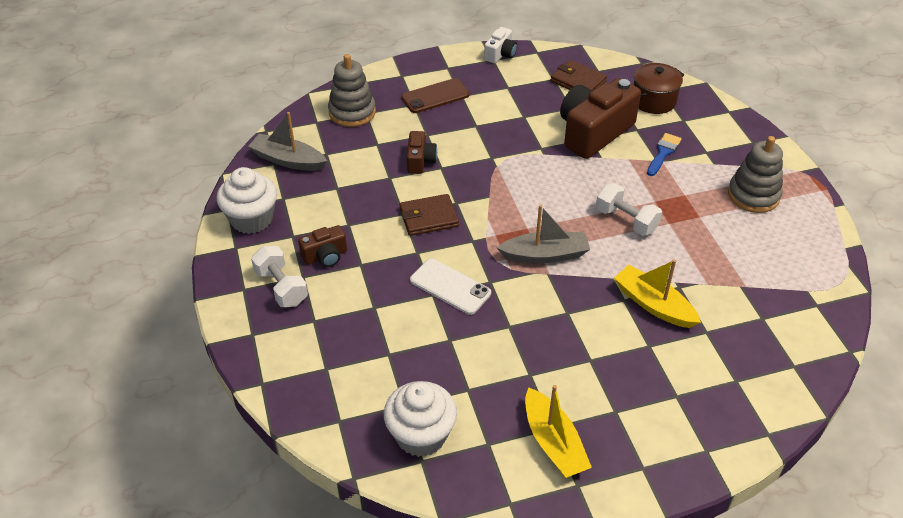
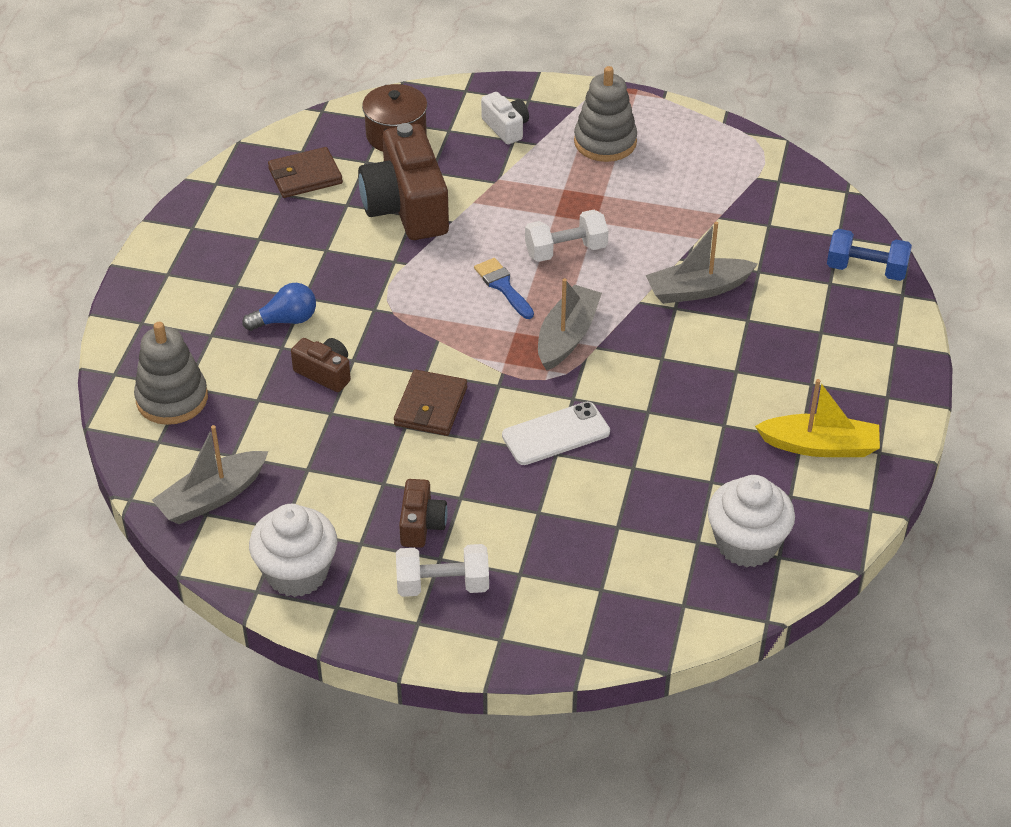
camera: 60 degrees left, 0 degrees up
(435, 96) = (214, 309): brown phone -> none
(450, 127) = (286, 320): none -> blue light bulb
(500, 54) = (188, 216): white camera -> white camera (506, 128)
(653, 304) = (698, 290): yellow boat -> grey boat
(663, 153) = (487, 171): blue brush -> blue brush (503, 286)
(773, 398) = (866, 270): none -> blue dumbbell

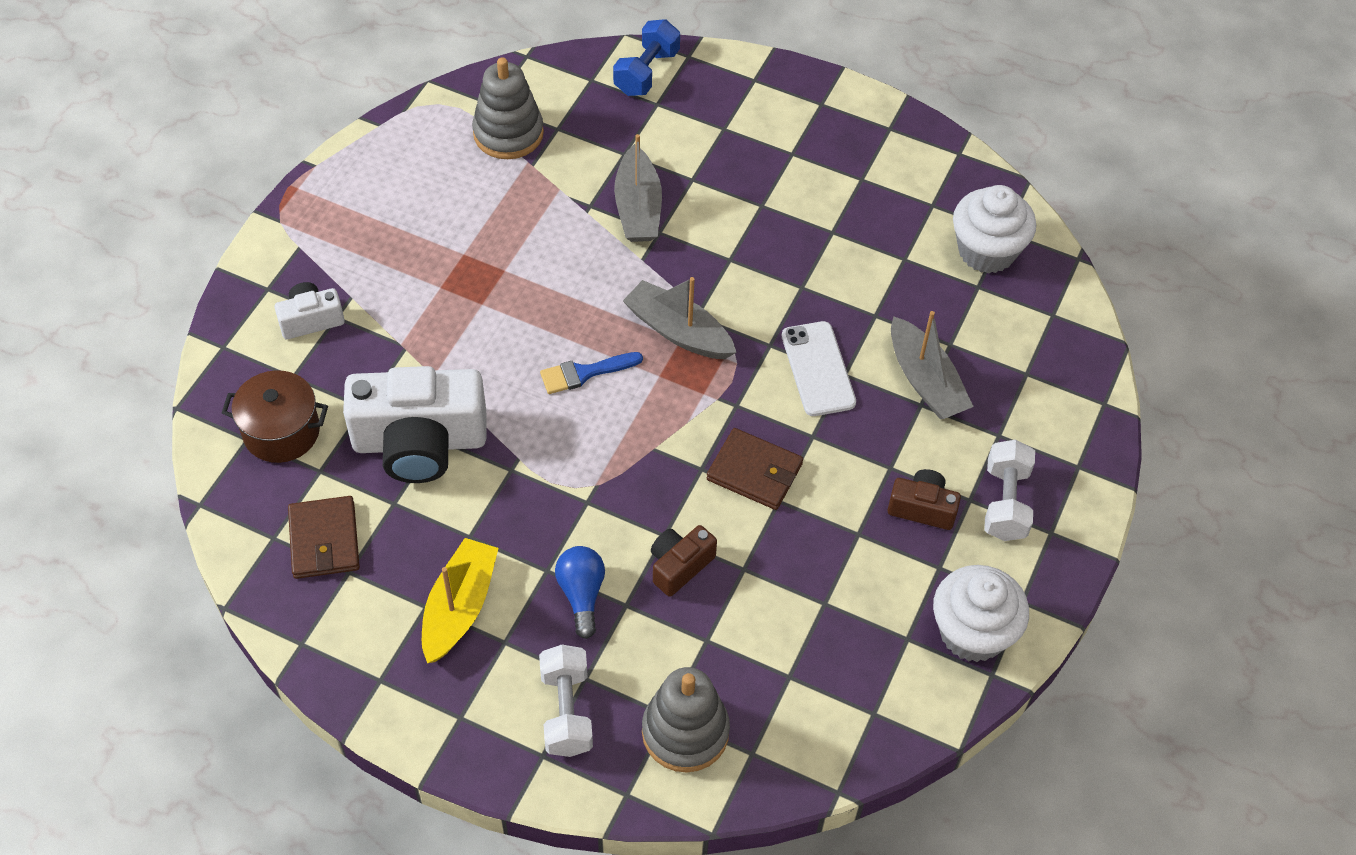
camera: 80 degrees left, 10 degrees up
(212, 497) = (850, 704): grey boat -> grey boat (925, 381)
(406, 207) = (420, 442): brown camera -> white camera
(566, 250) = (544, 305): white dumbbell -> white dumbbell (566, 711)
(605, 142) = (373, 233): grey stacking toy -> grey stacking toy (508, 133)
(820, 446) = (874, 168): yellow boat -> yellow boat (459, 607)

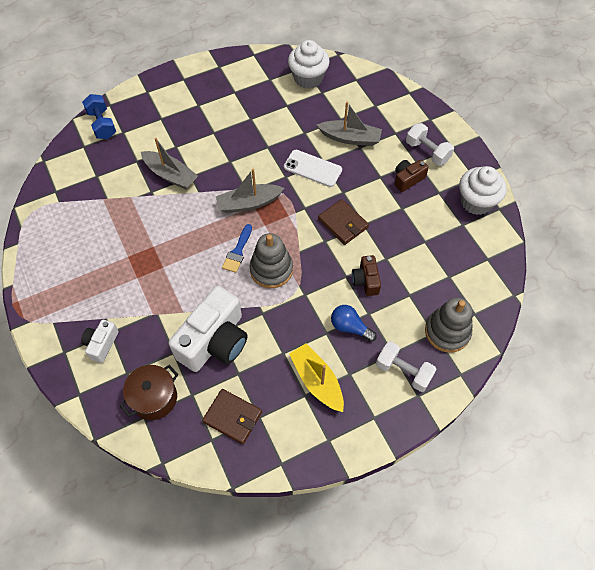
camera: 50 degrees left, 5 degrees up
(508, 133) = (79, 196): grey stacking toy -> grey stacking toy (271, 269)
(754, 472) = (343, 223): brown wallet -> brown wallet turned 75 degrees clockwise

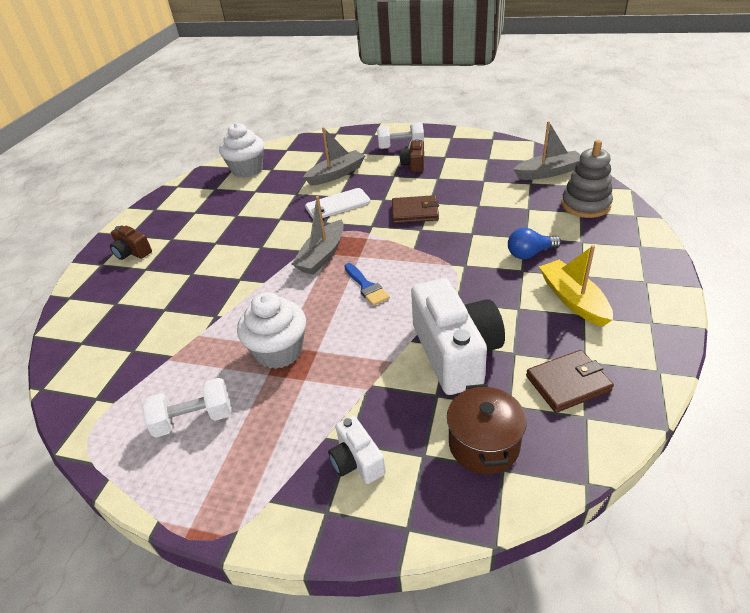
camera: 45 degrees left, 20 degrees down
(102, 124) = (81, 314): blue dumbbell -> none
(170, 175) = (217, 292): grey boat -> grey boat (548, 172)
(271, 269) = (413, 274): grey stacking toy -> none
(317, 381) = (573, 300): yellow boat -> yellow boat turned 60 degrees clockwise
(366, 280) = (489, 224): brown camera -> brown camera (132, 252)
(403, 371) = (607, 243): white dumbbell -> white dumbbell (194, 419)
(476, 202) = (474, 145): white cupcake -> white cupcake (279, 351)

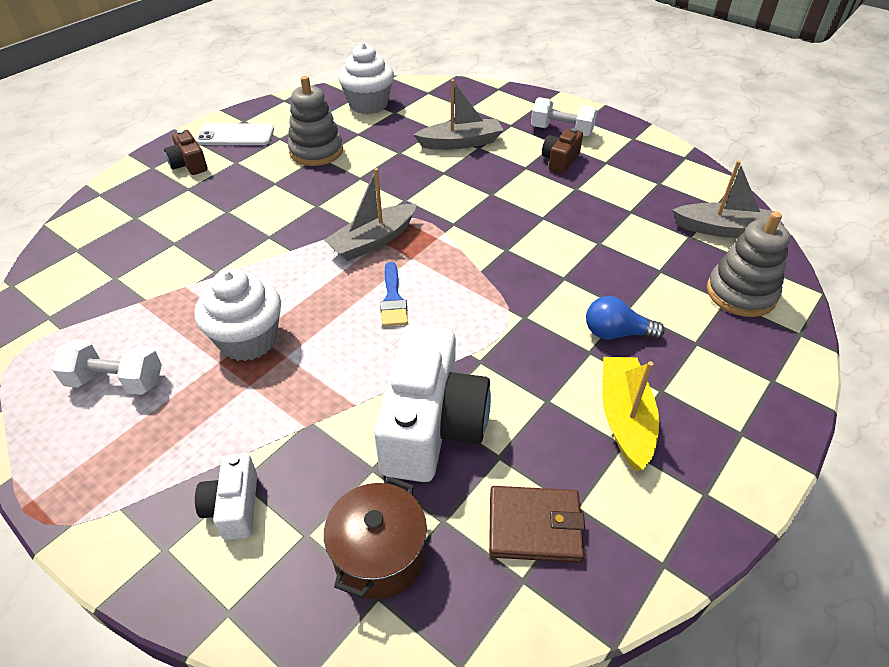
camera: 20 degrees right, 5 degrees up
(231, 212) = (316, 151): none -> grey stacking toy
(338, 204) = (435, 182): white phone -> white phone (235, 135)
(415, 212) = (516, 224): brown wallet -> none

